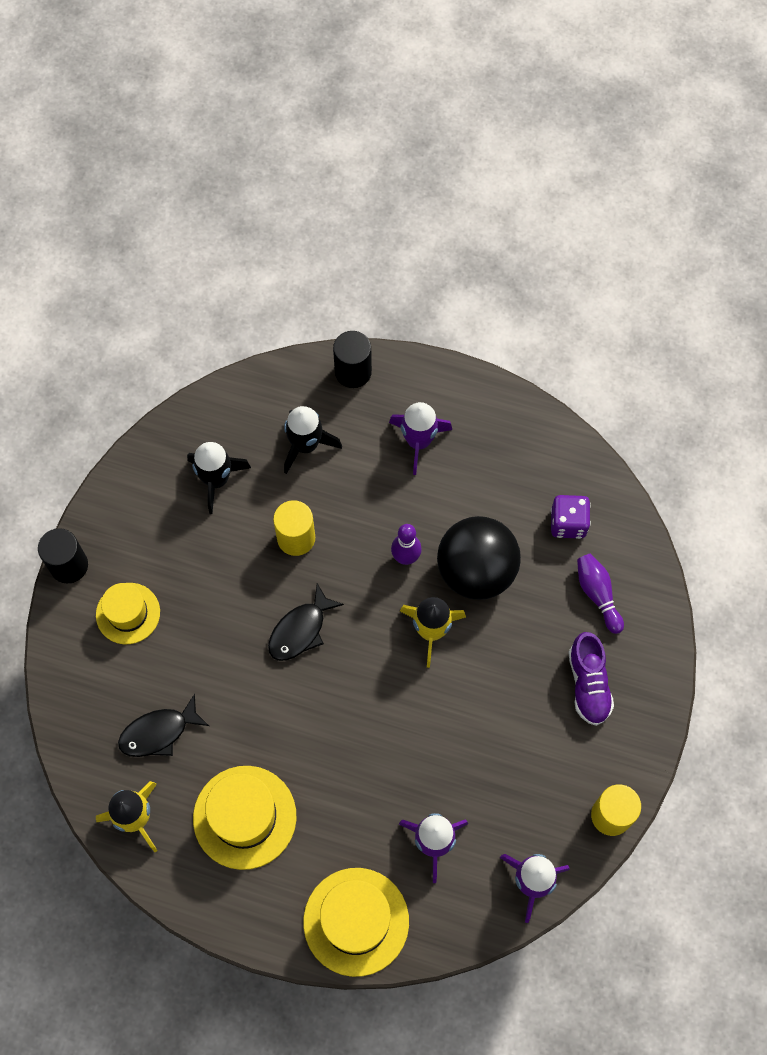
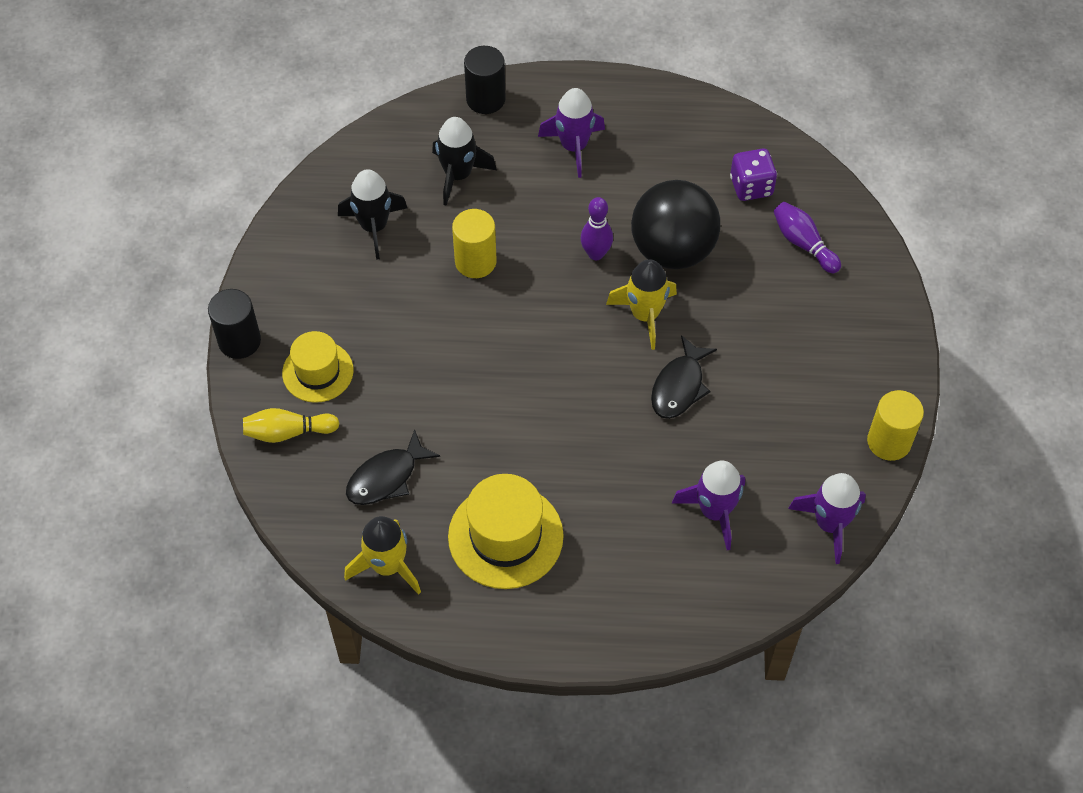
camera: 15 degrees left, 10 degrees down
(86, 666) = (288, 432): none -> yellow bowling pin
(300, 630) = (508, 345): black fish -> black fish (679, 386)
(356, 921) = (658, 607): yellow hat -> none
(588, 684) = (823, 326): purple shoe -> none

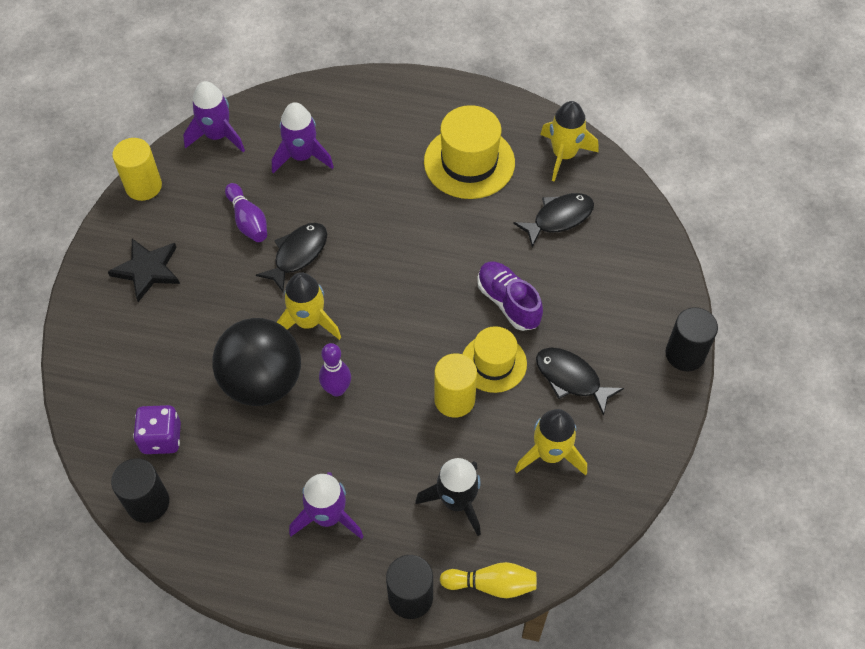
camera: 170 degrees left, 0 degrees up
(288, 432) = (640, 266): yellow bowling pin -> yellow bowling pin (492, 584)
(318, 372) = (613, 314): yellow hat -> yellow hat (493, 363)
(359, 298) = (571, 379): none -> black fish
(374, 227) = (550, 454): black rocket -> yellow rocket
(434, 368) = (508, 302): none -> purple shoe
(740, 134) = (148, 502): none -> black cylinder
(803, 243) = (137, 368): purple bowling pin -> purple bowling pin (248, 221)
(838, 343) = (147, 270): none -> black star

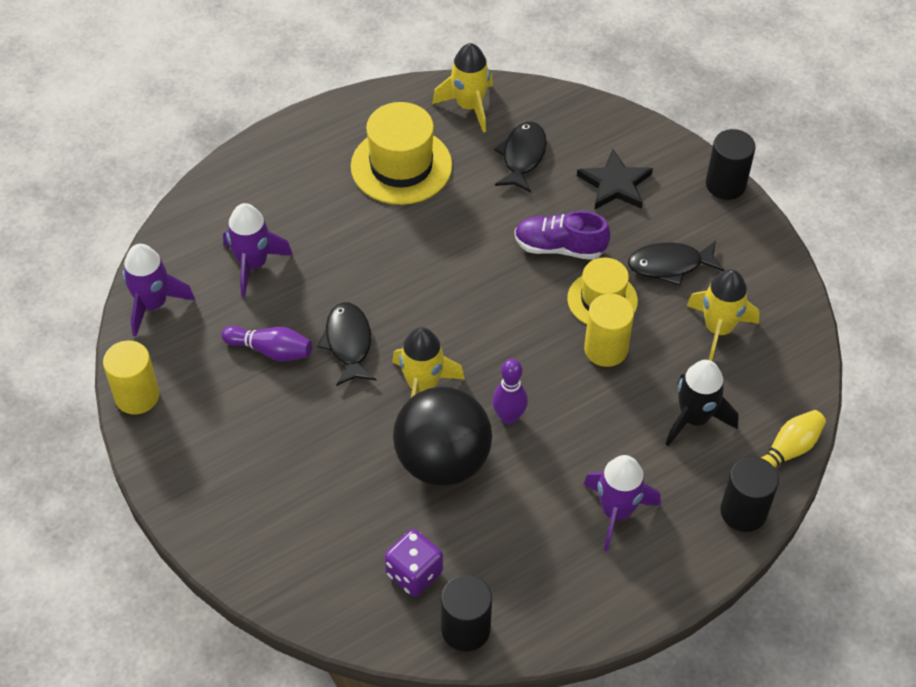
camera: 45 degrees left, 5 degrees down
(147, 270) = (231, 459): black star -> black star (615, 184)

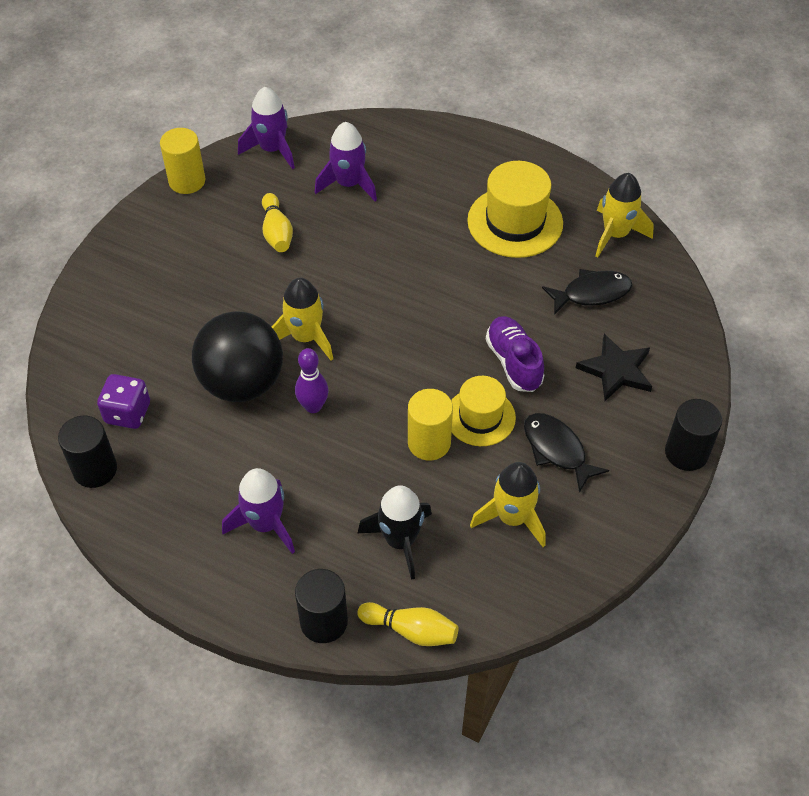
camera: 60 degrees right, 0 degrees up
(271, 350) = (277, 232): purple bowling pin -> yellow bowling pin
(348, 343) = (315, 273): black fish -> none

